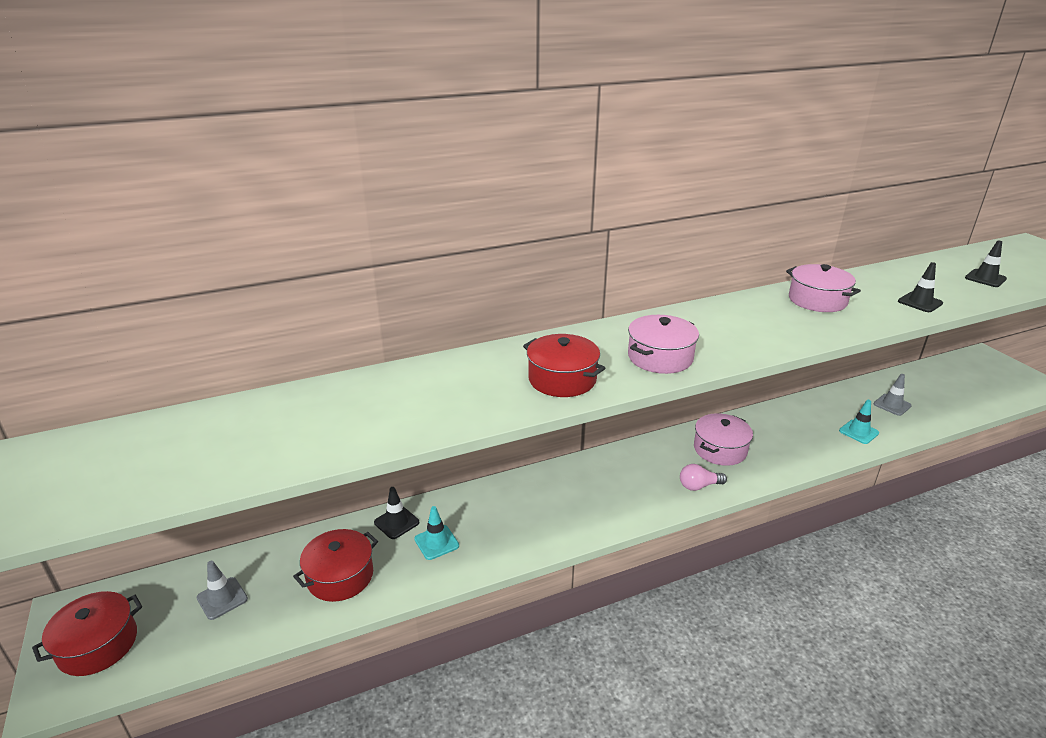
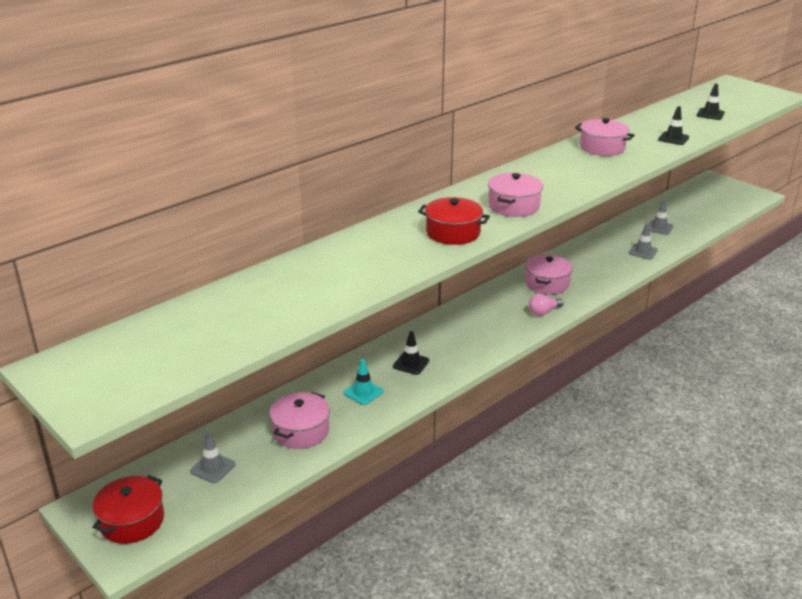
camera: 20 degrees left, 0 degrees up
(340, 576) = (301, 431): red pot -> pink pot
(396, 522) = (320, 386): black traffic cone -> black traffic cone (411, 363)
(858, 432) = (643, 252): turquoise traffic cone -> grey traffic cone

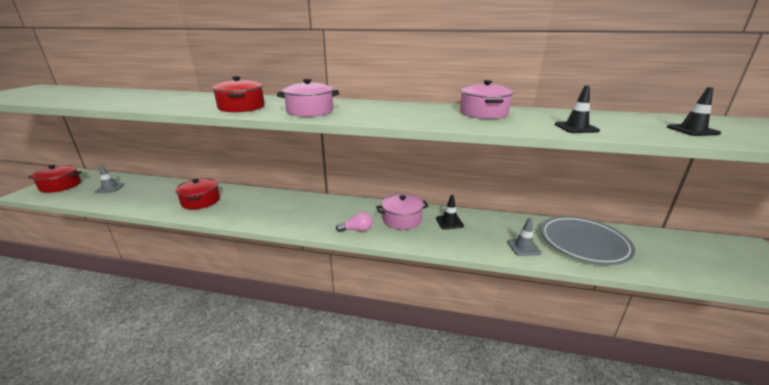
camera: 55 degrees right, 5 degrees down
(301, 431) = (150, 197): pink pot -> none
(363, 392) = (201, 201): turquoise traffic cone -> red pot
(411, 363) = (243, 205): black traffic cone -> black traffic cone (449, 222)
(543, 312) = (357, 230): pink light bulb -> pink light bulb turned 150 degrees clockwise
(659, 228) = (583, 243): grey traffic cone -> grey plate

